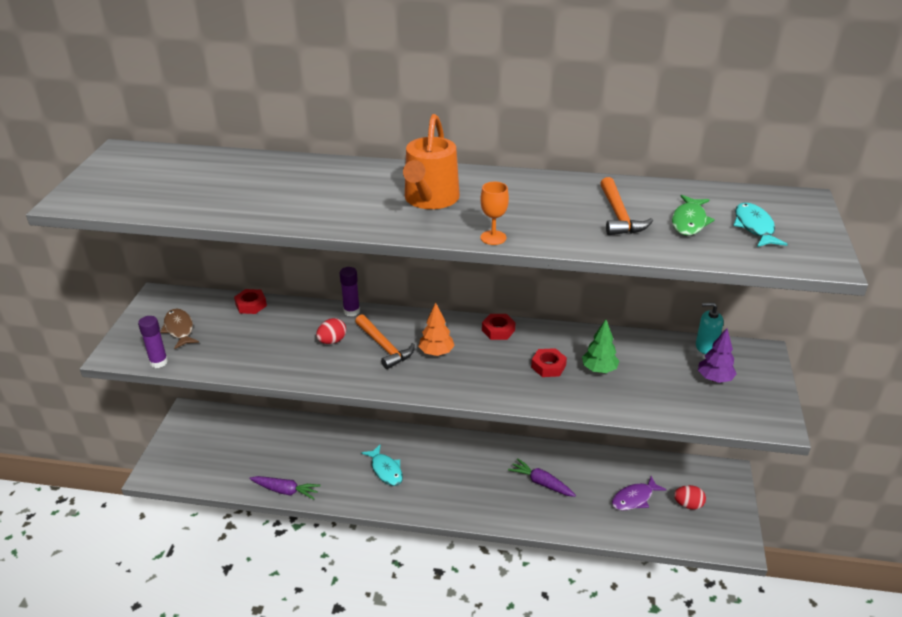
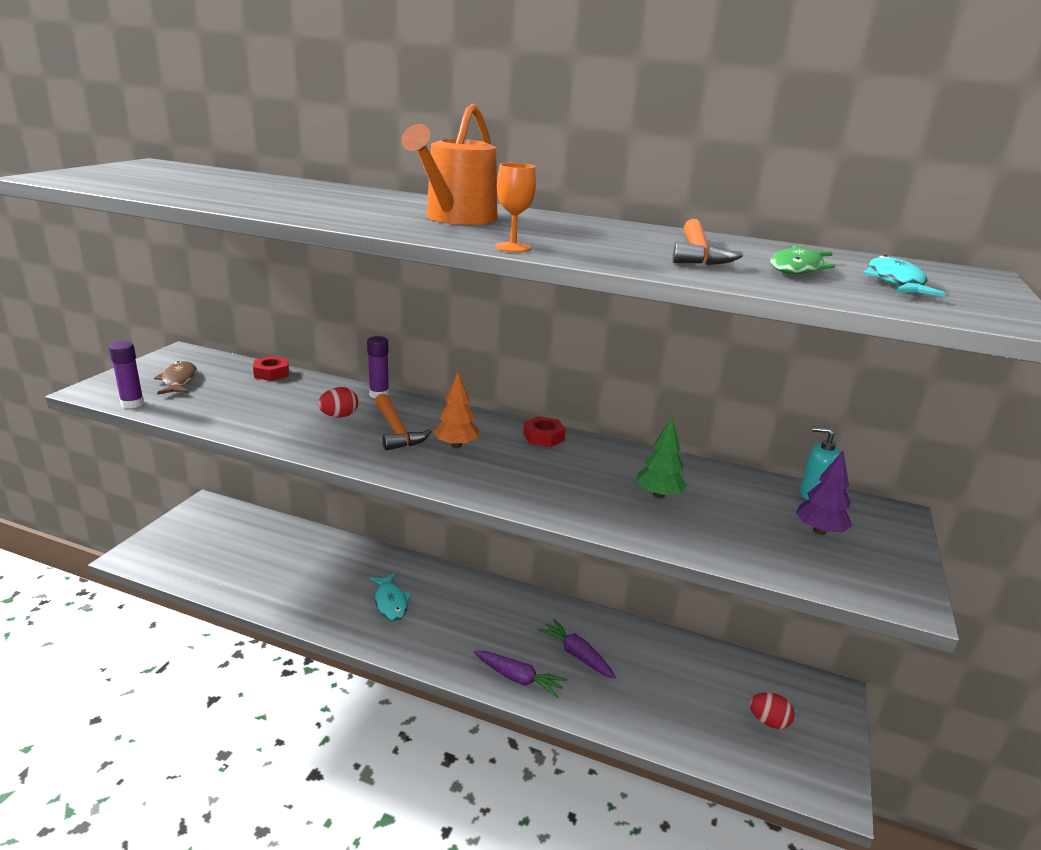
camera: 10 degrees right, 10 degrees down
(285, 491) = (264, 602): purple carrot -> purple carrot (518, 678)
(548, 366) = (592, 481): red nut -> none
(634, 498) = (695, 698): purple fish -> none

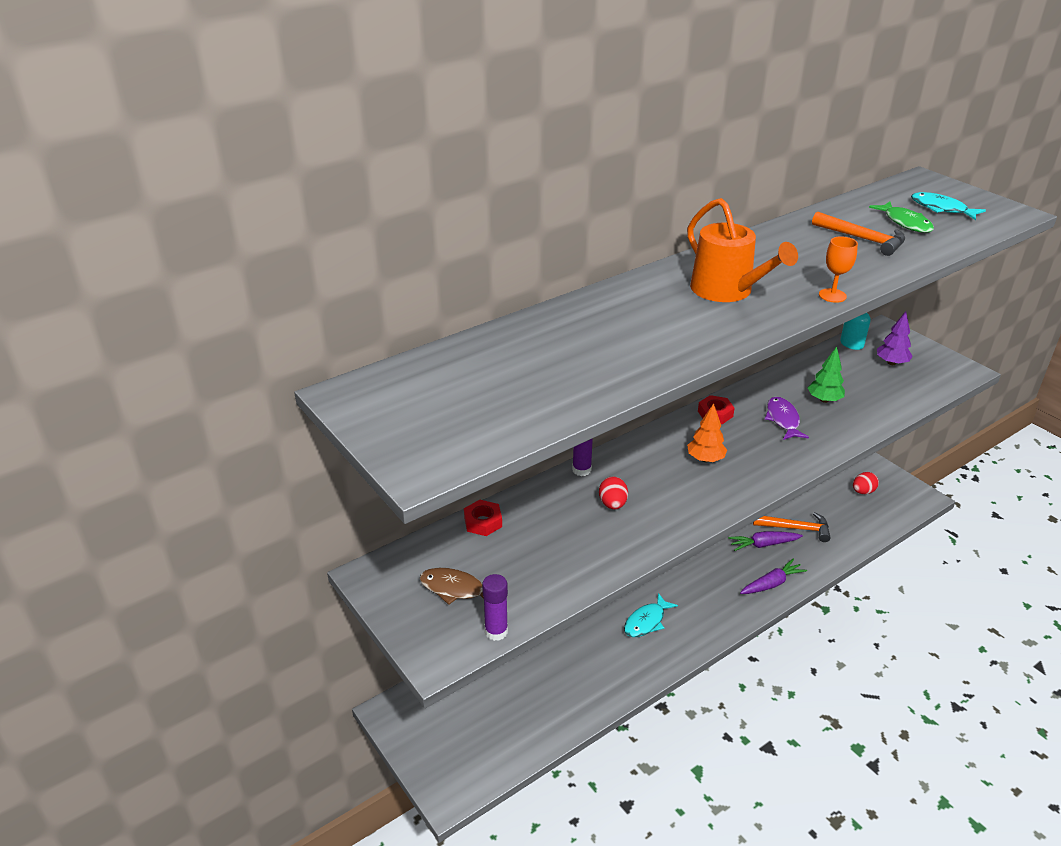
camera: 55 degrees left, 10 degrees up
(390, 603) = (646, 621): turquoise fish -> turquoise fish turned 120 degrees clockwise
(396, 430) = (661, 481): orange hammer -> orange hammer (796, 528)
(582, 475) = (783, 419): none -> purple fish

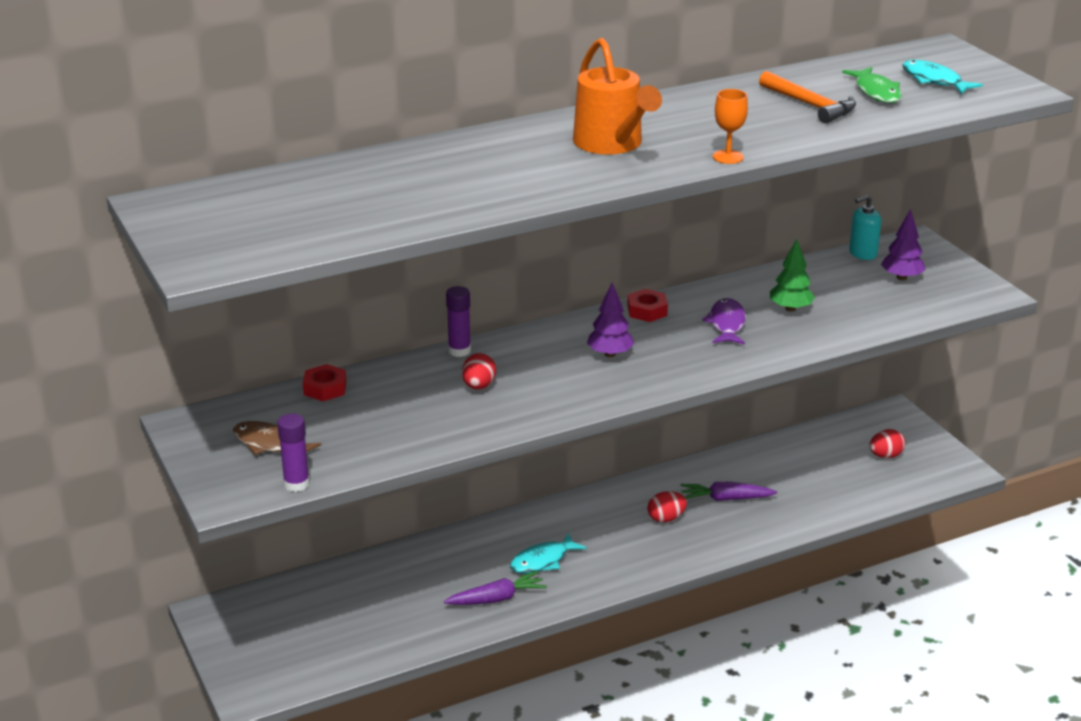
camera: 10 degrees right, 5 degrees down
(705, 459) = (610, 354): orange tree -> purple tree
(726, 568) = (666, 518): none -> red egg
(771, 584) = (716, 540): purple carrot -> purple carrot (496, 598)
(796, 528) = (776, 486): orange hammer -> none

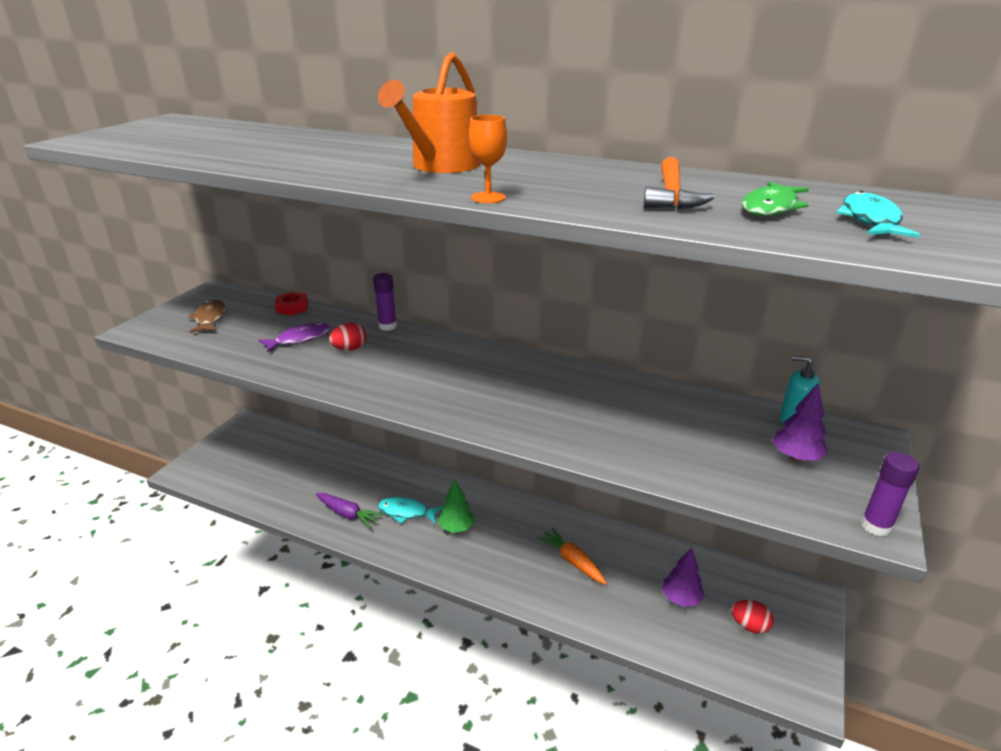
camera: 50 degrees right, 0 degrees up
(296, 484) = (168, 342): purple glue stick -> purple glue stick (876, 526)
(610, 354) = (454, 376): purple tree -> purple tree (680, 598)
(647, 311) = (536, 365): red nut -> none
(666, 518) = (514, 543): red egg -> none
(726, 499) = (572, 561): purple carrot -> orange carrot
(727, 324) = (570, 404): purple fish -> purple fish (300, 339)
(790, 308) = (641, 422): green tree -> green tree (456, 528)

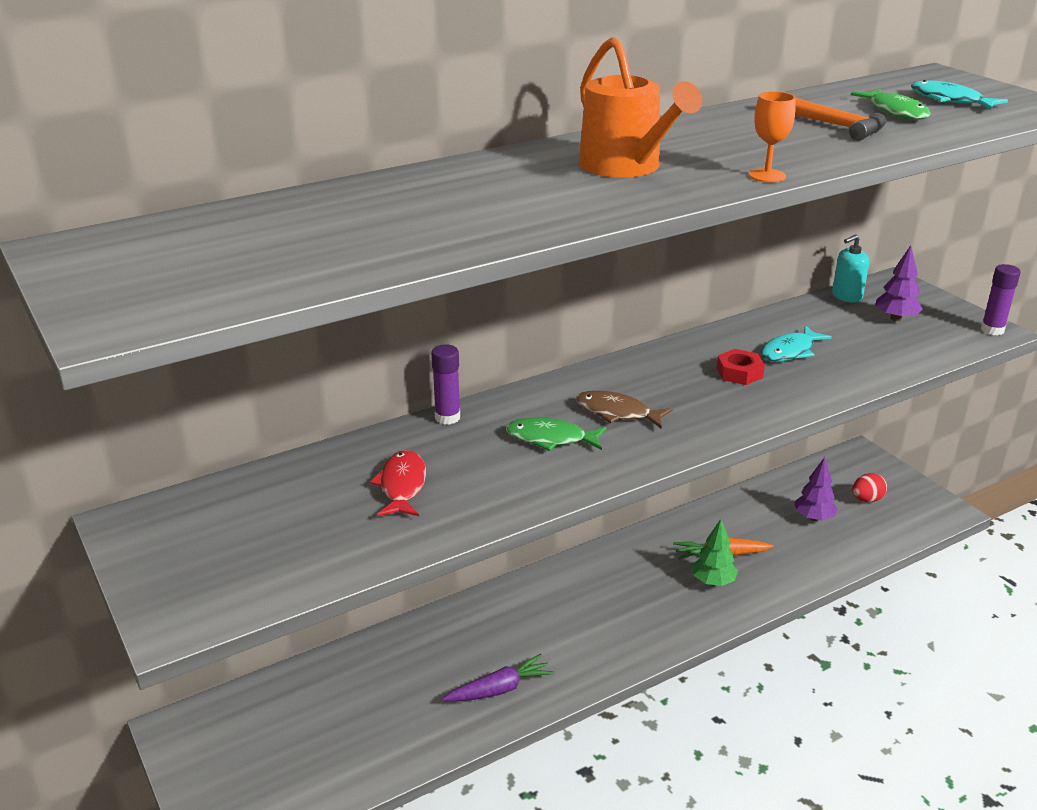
camera: 55 degrees left, 0 degrees up
(210, 318) = (231, 545): brown fish -> brown fish (617, 413)
(292, 308) = (296, 469): red nut -> red nut (739, 373)
(300, 339) = (402, 486): purple fish -> red fish
(350, 349) = (475, 458): red egg -> none
(397, 364) = (550, 439): none -> green fish
(406, 512) = (543, 639): turquoise fish -> turquoise fish (790, 351)
(456, 528) = (605, 611): green tree -> green tree (713, 581)

